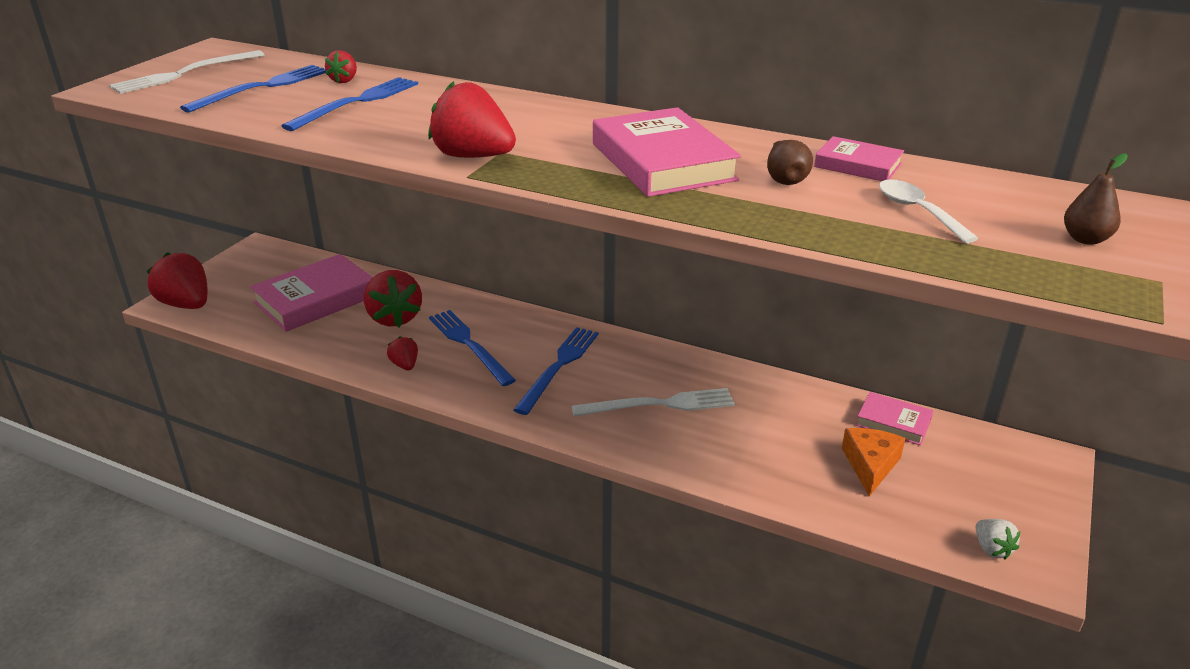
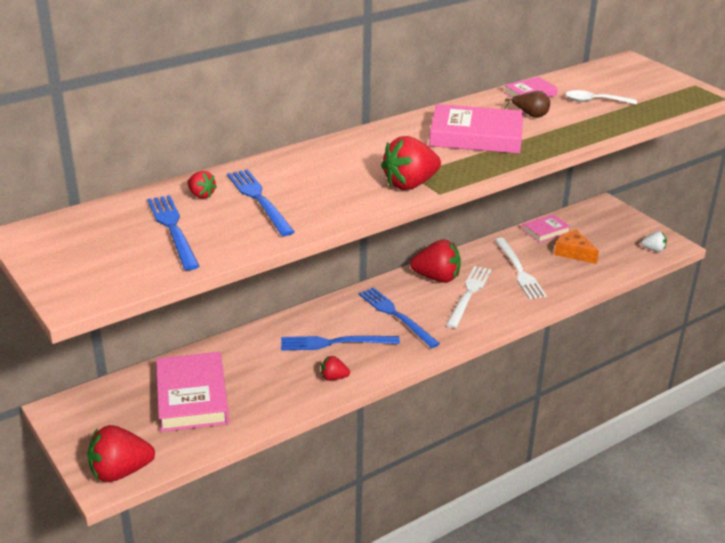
camera: 60 degrees left, 0 degrees up
(185, 73) = (84, 257): white fork -> white fork (519, 270)
(394, 318) = (264, 365): red strawberry -> red strawberry (437, 278)
(1085, 239) = (649, 82): brown pear -> none

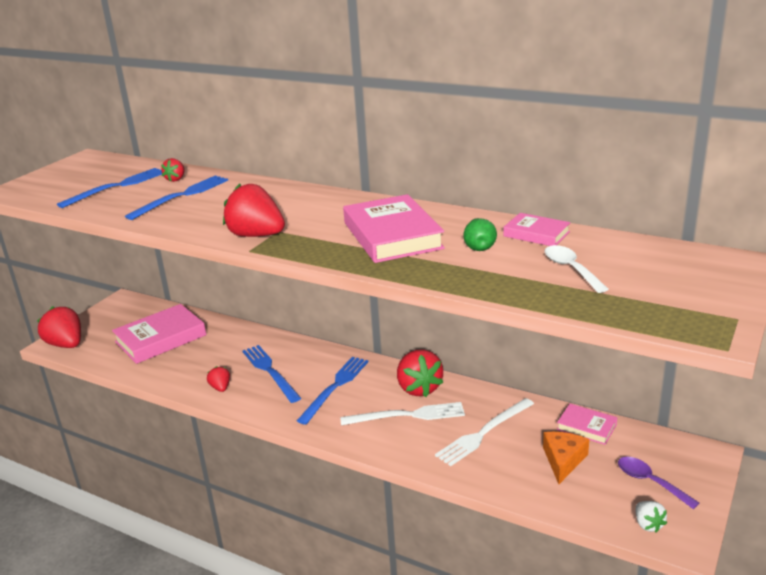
camera: 65 degrees right, 5 degrees down
(530, 115) = (479, 246): brown pear -> green pear
(616, 233) = (650, 482): none -> purple spoon

